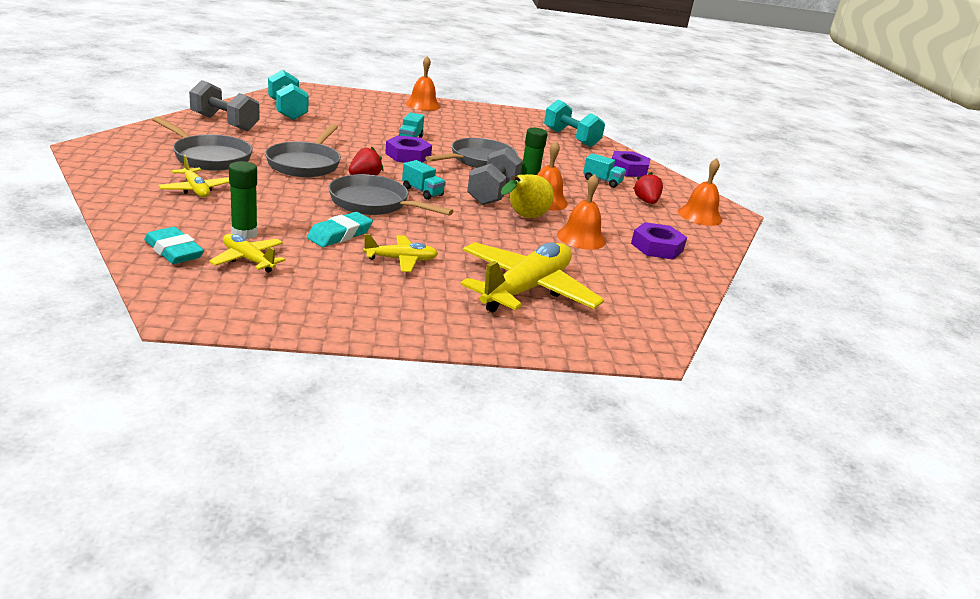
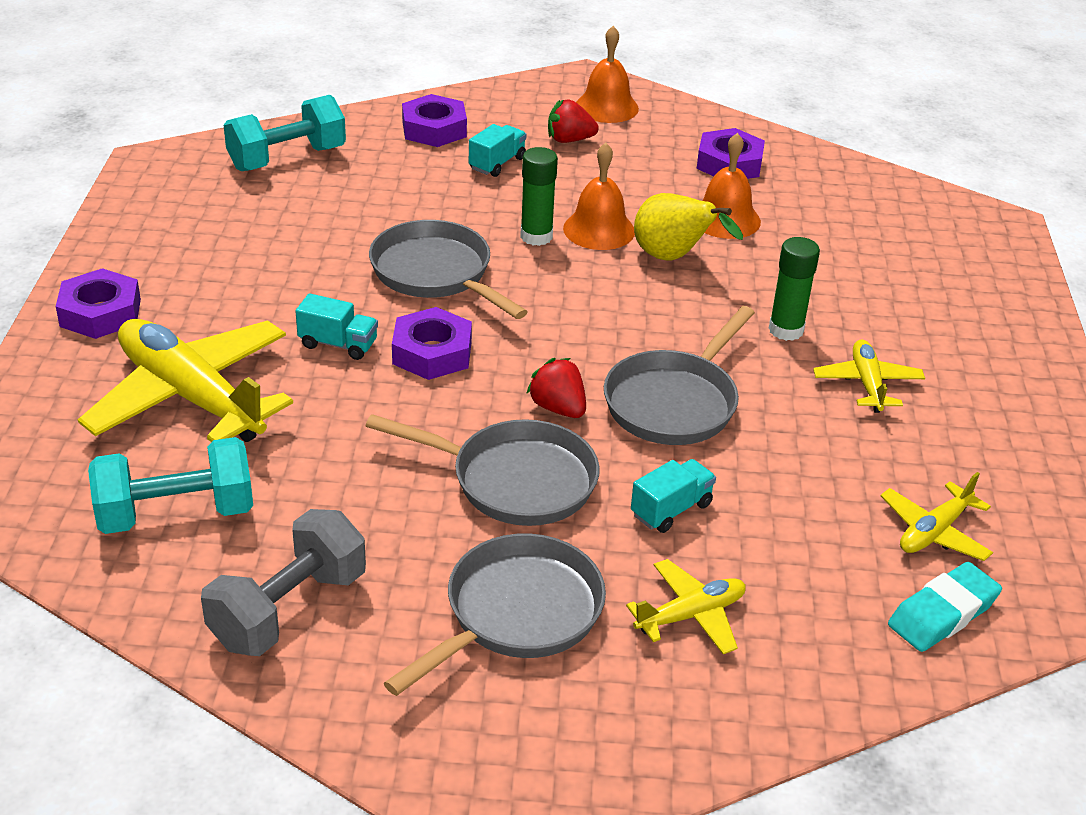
camera: 80 degrees left, 10 degrees up
(244, 233) = (847, 541): green glue stick -> green glue stick (786, 330)
(340, 235) = (809, 440): turquoise eraser -> none
(422, 105) = (100, 313): orange bell -> purple nut
(422, 192) = (606, 347): turquoise truck -> turquoise truck (671, 509)
(493, 194) = (588, 276): grey dumbbell -> none
(526, 289) = (902, 286): yellow plane -> yellow plane (191, 397)

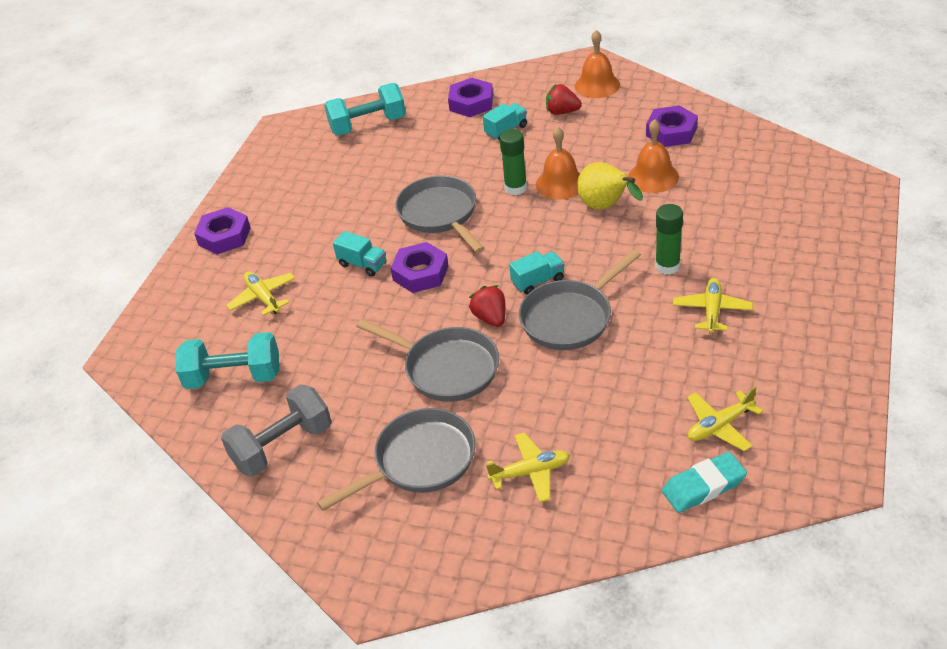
camera: 20 degrees right, 5 degrees up
(191, 397) = (263, 298): yellow plane -> yellow plane, size x0.50
(671, 509) = (542, 396): turquoise truck -> turquoise truck (538, 281)

